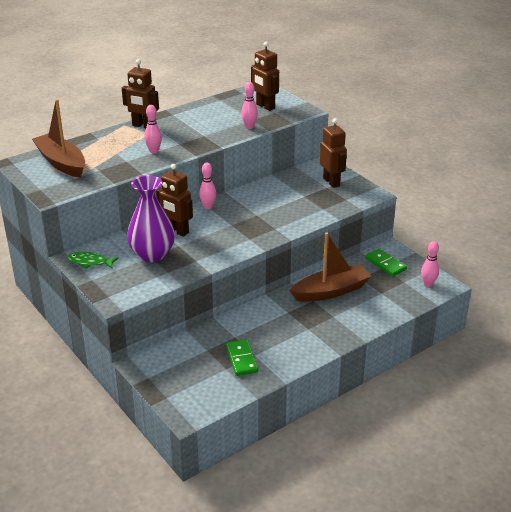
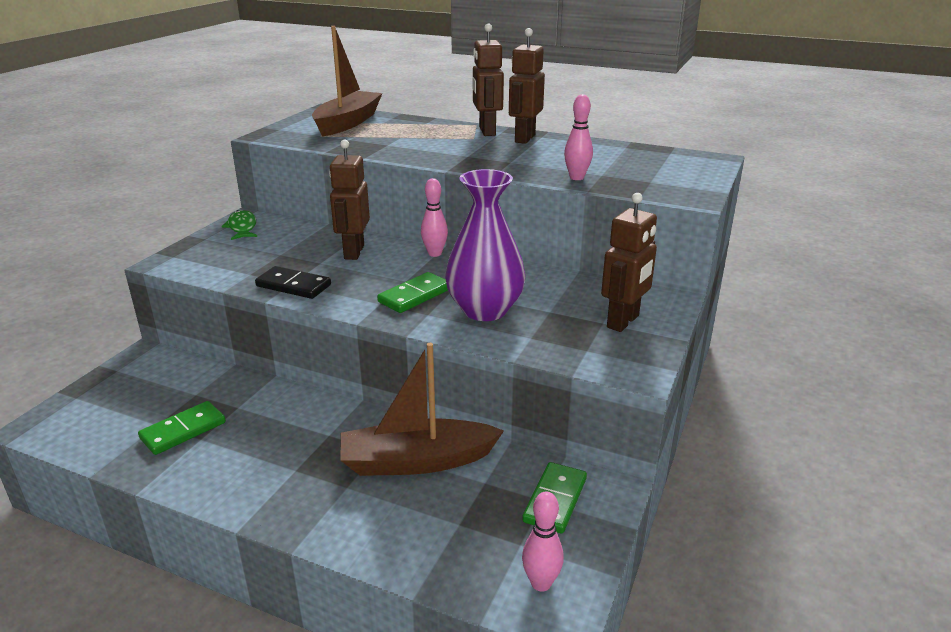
camera: 60 degrees right, 5 degrees down
(152, 254) = (285, 254): purple vase -> purple vase (485, 310)
(154, 151) = (429, 149): pink bowling pin -> none
(201, 260) = (293, 286): none -> black domino
(252, 226) = (414, 295): none -> green domino
(265, 106) = (656, 172): brown robot -> brown robot (524, 138)
(331, 291) = (416, 461): brown boat -> brown boat turned 135 degrees clockwise

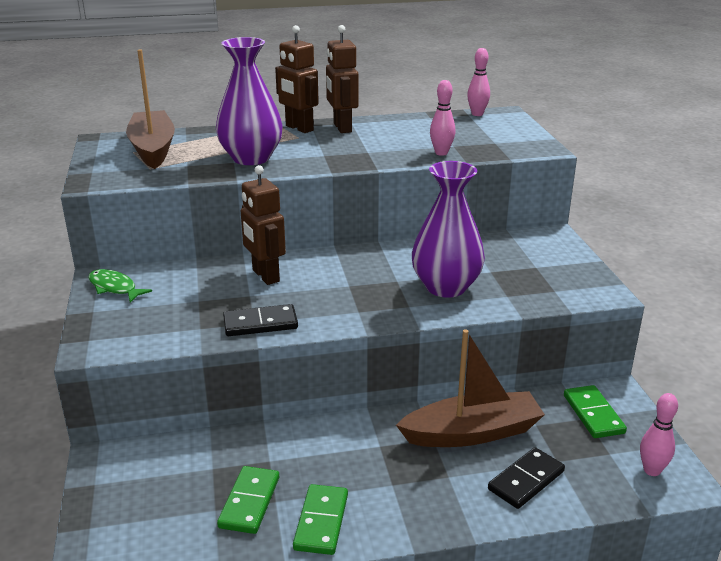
camera: 35 degrees left, 0 degrees up
(405, 145) = (251, 158): none -> purple vase
(405, 526) = (526, 480): none -> black domino
(414, 295) = (376, 295): green domino -> green domino (321, 522)
(416, 461) = (472, 433): brown boat -> brown boat turned 150 degrees counterclockwise
(434, 253) = (337, 254): pink bowling pin -> pink bowling pin (477, 114)
(623, 322) = (548, 261): brown robot -> none

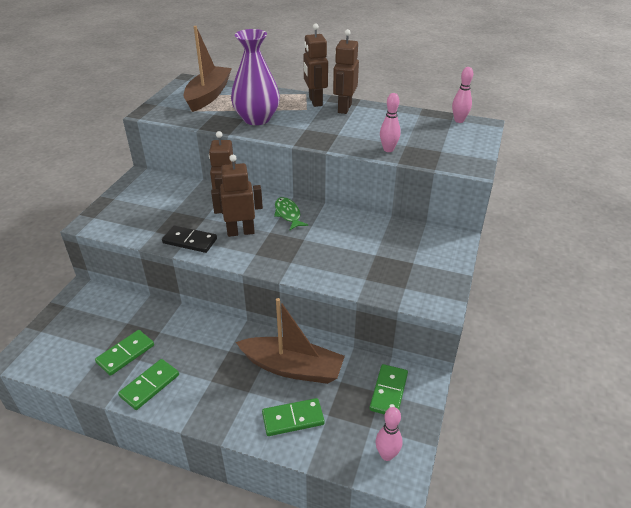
camera: 30 degrees right, 10 degrees up
(114, 288) = (139, 186): green fish -> green fish (288, 214)
(314, 295) = (240, 232): none -> brown robot
(446, 287) = (330, 256): purple vase -> none
(526, 480) = (293, 419): black domino -> green domino

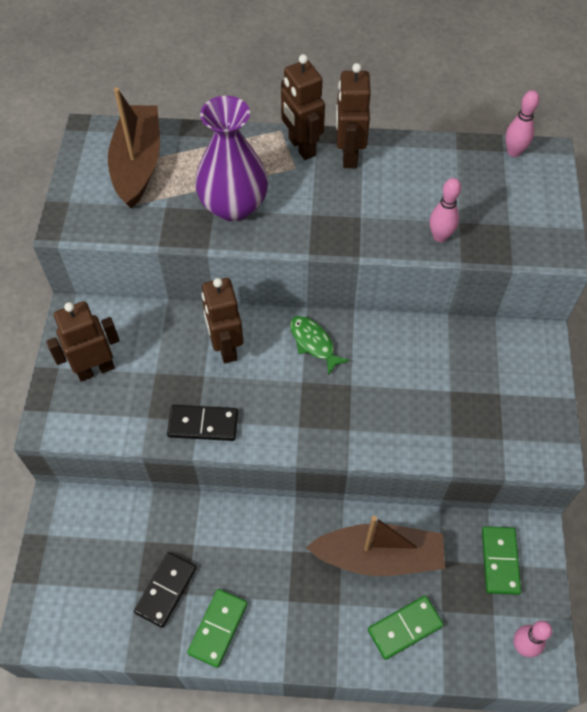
camera: 15 degrees left, 20 degrees up
(125, 354) = (166, 590): green domino -> black domino
(240, 232) = (263, 391): brown robot -> brown robot (95, 369)

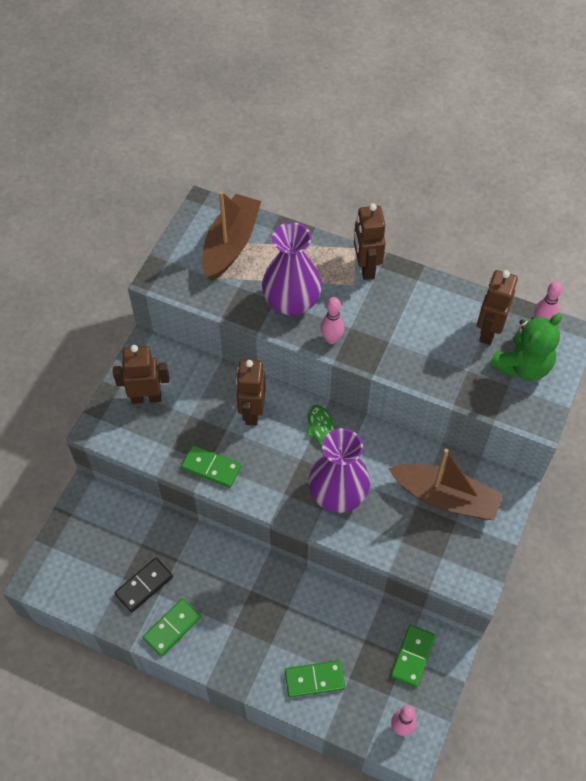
camera: 20 degrees right, 0 degrees up
(203, 424) = (211, 467): black domino -> green domino
(349, 155) = (401, 286): brown robot -> brown robot (488, 331)
(360, 407) = (338, 494): none -> purple vase
(379, 556) = (317, 618): brown boat -> brown boat (445, 497)
(440, 236) = (446, 378): pink bowling pin -> pink bowling pin (331, 339)
(515, 200) = (522, 366): none -> green teddy bear

